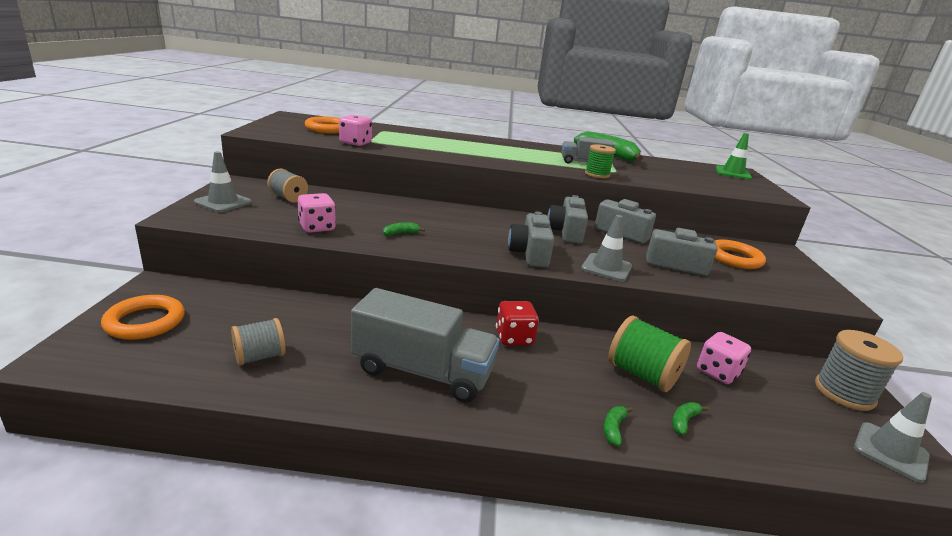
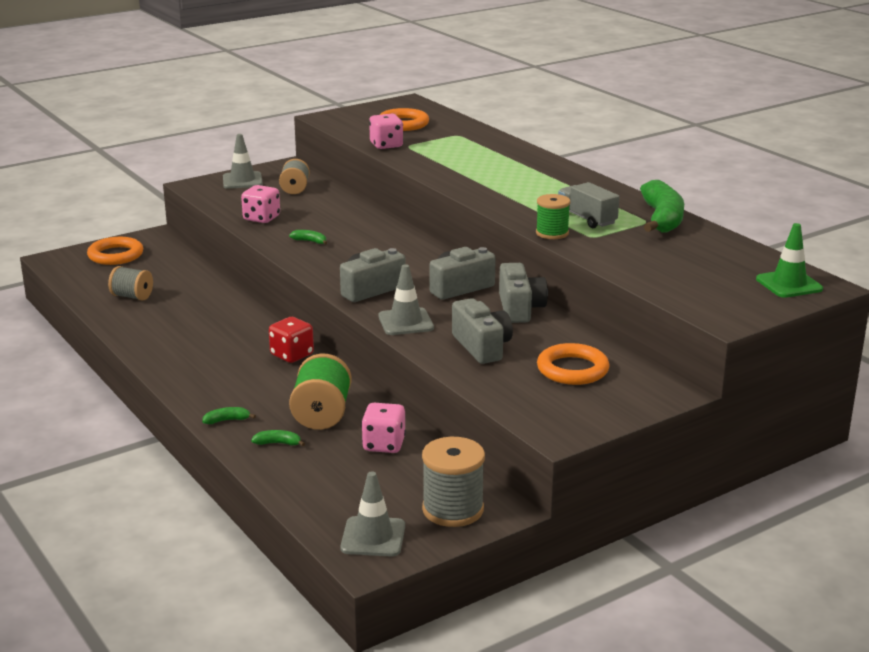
camera: 55 degrees right, 0 degrees up
(422, 371) = (193, 343): grey truck -> none

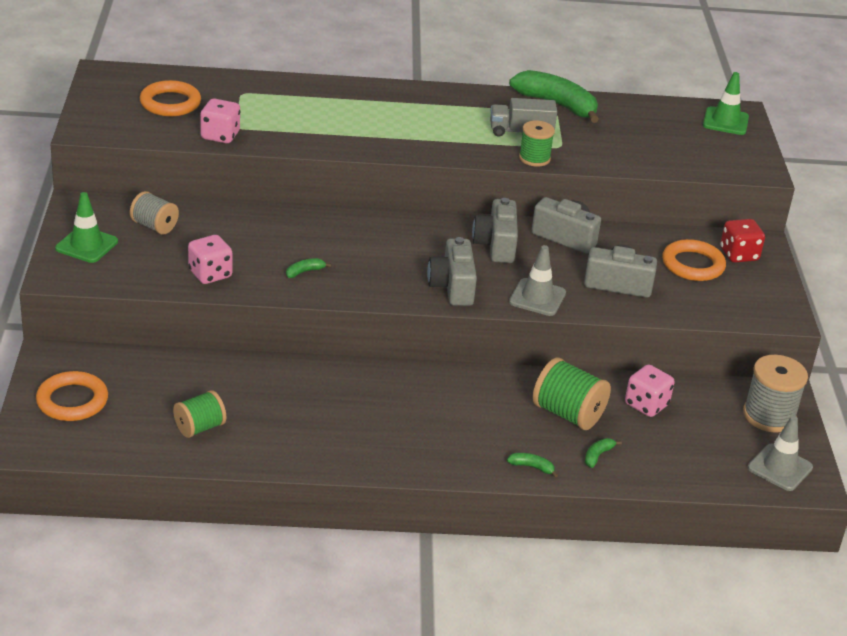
camera: 60 degrees left, 10 degrees up
(132, 296) = (199, 427): grey spool -> green spool
(227, 420) = (532, 467): green banana -> green banana turned 90 degrees clockwise
(242, 181) = (86, 245): grey traffic cone -> green traffic cone
(292, 355) = (440, 385): red dice -> red dice (739, 255)

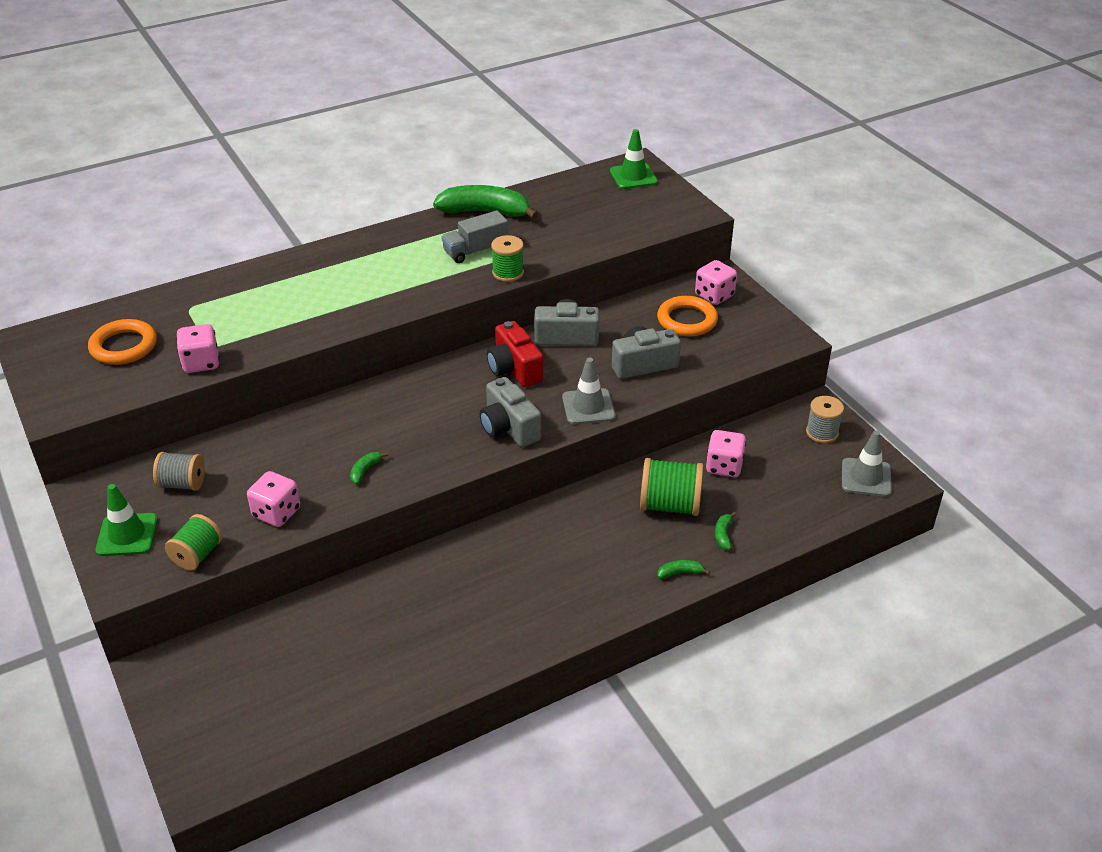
camera: 25 degrees left, 5 degrees up
(72, 401) = (211, 710): orange ring -> none
(199, 427) = (359, 678): green spool -> green spool (197, 555)
(496, 245) = (514, 369): grey camera -> red camera
(739, 255) = (714, 295): red dice -> pink dice
(769, 416) = (822, 432): grey spool -> grey spool, size x0.66

